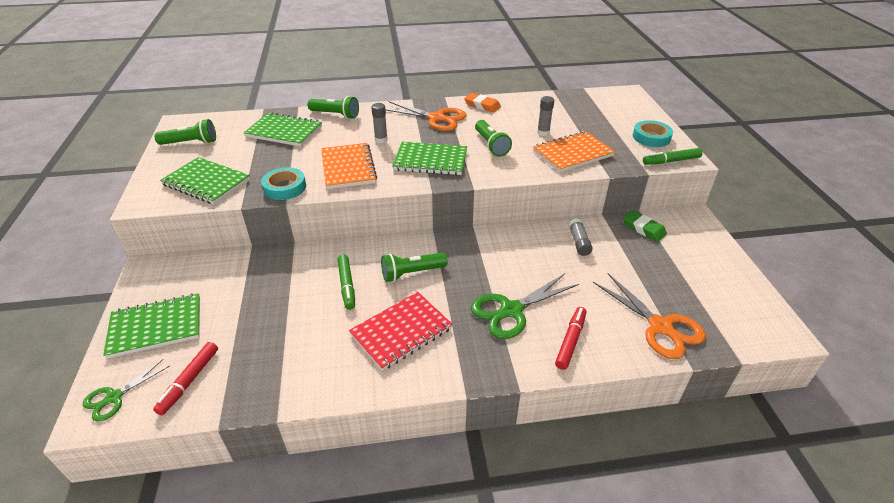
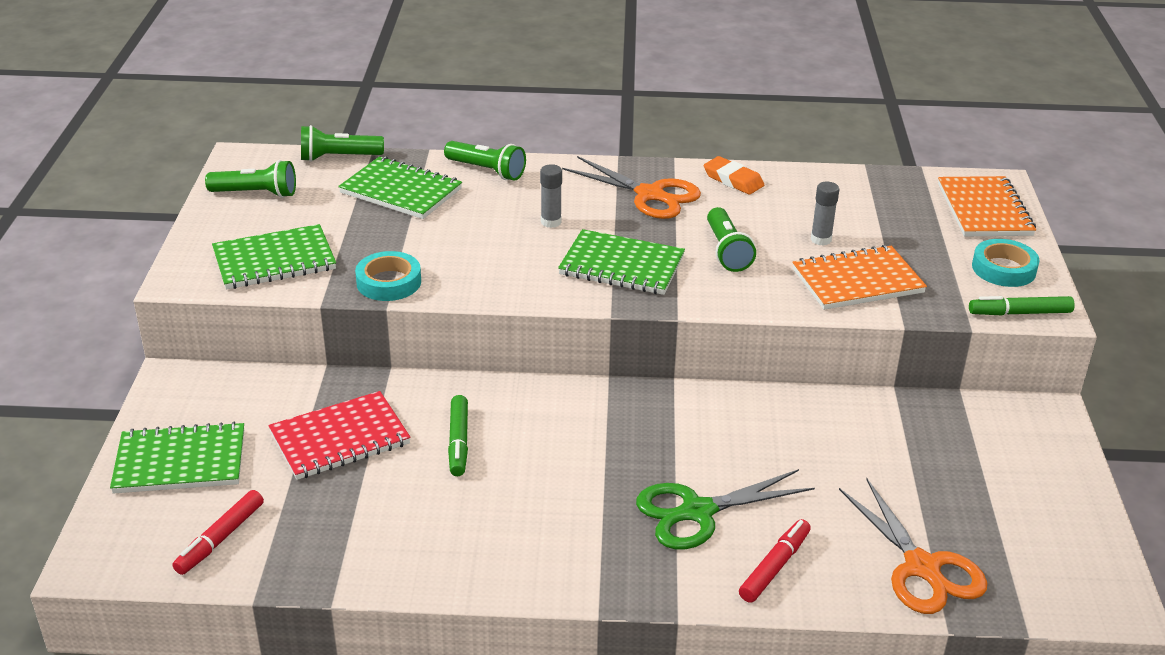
camera: 10 degrees right, 5 degrees down
(114, 397) = (121, 544): green scissors -> none
(206, 182) = (274, 260): green notebook -> green notebook turned 60 degrees counterclockwise
(348, 168) = (490, 262): orange notebook -> orange notebook (984, 210)
(401, 332) = (525, 518): red notebook -> red notebook (340, 439)
(412, 273) = (560, 437): green flashlight -> green flashlight (338, 157)
(579, 242) = (838, 426): grey glue stick -> none
(643, 228) = (954, 419): green eraser -> none

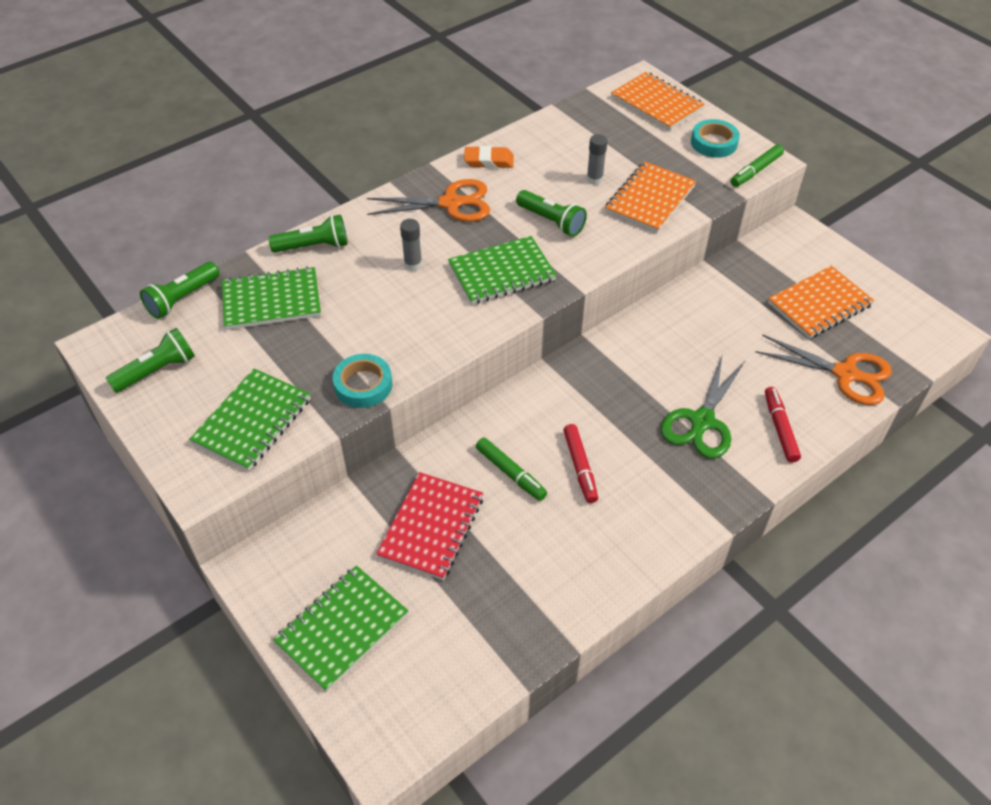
camera: 40 degrees left, 15 degrees up
(220, 539) = (447, 664): red marker -> red marker (580, 467)
(979, 492) = (819, 304): none -> orange notebook

